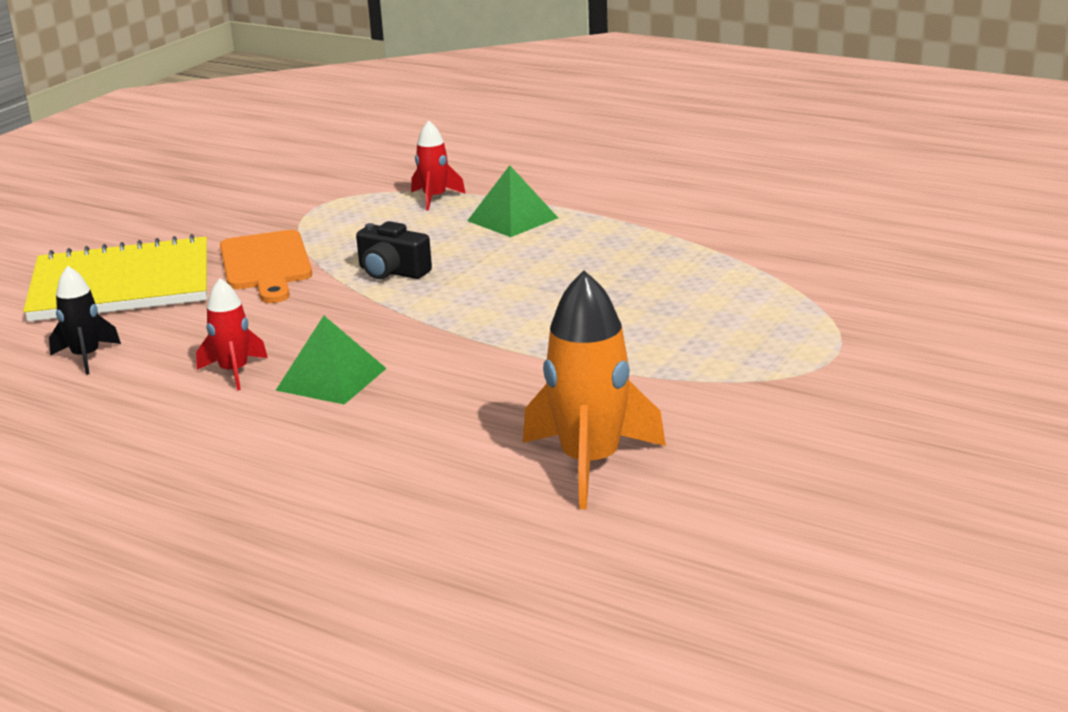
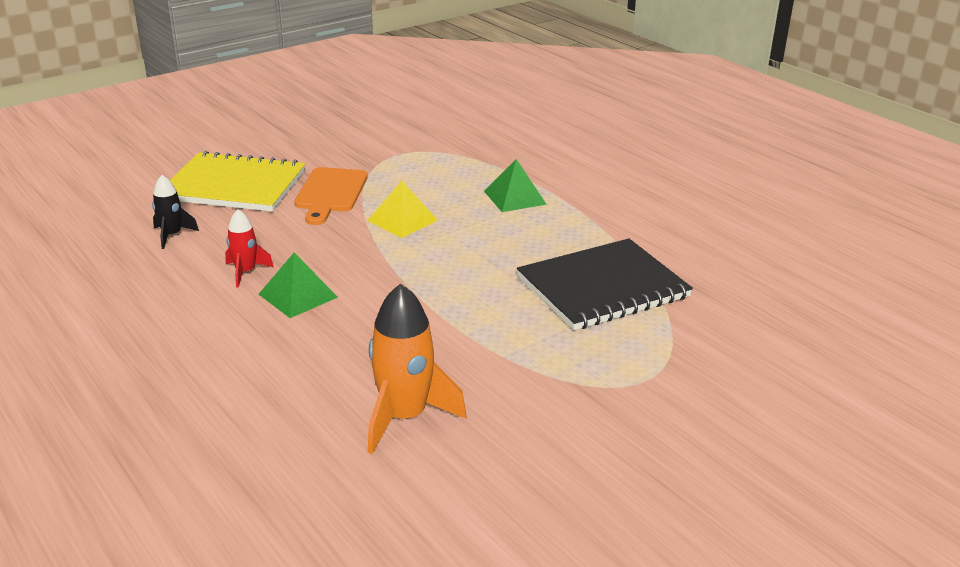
camera: 20 degrees right, 5 degrees up
(392, 272) = (402, 220): black camera -> yellow pyramid
(434, 198) = (477, 167): red rocket -> none
(703, 283) = (602, 287): none -> black notebook

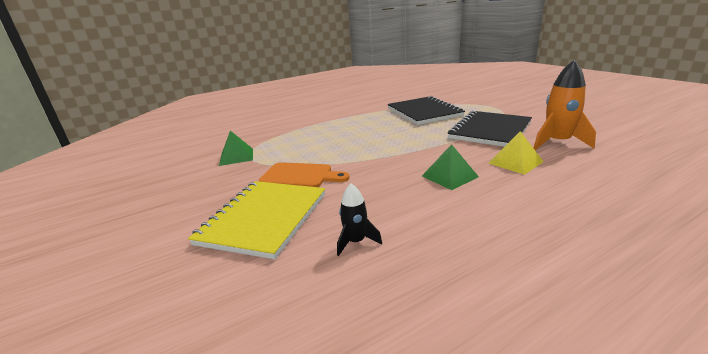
camera: 80 degrees left, 5 degrees down
(246, 272) = (421, 198): red rocket -> none
(402, 220) = (349, 152): yellow pyramid -> yellow pyramid (515, 162)
(480, 352) = (490, 131): none -> black notebook
(514, 197) = (329, 128): green pyramid -> green pyramid (236, 156)

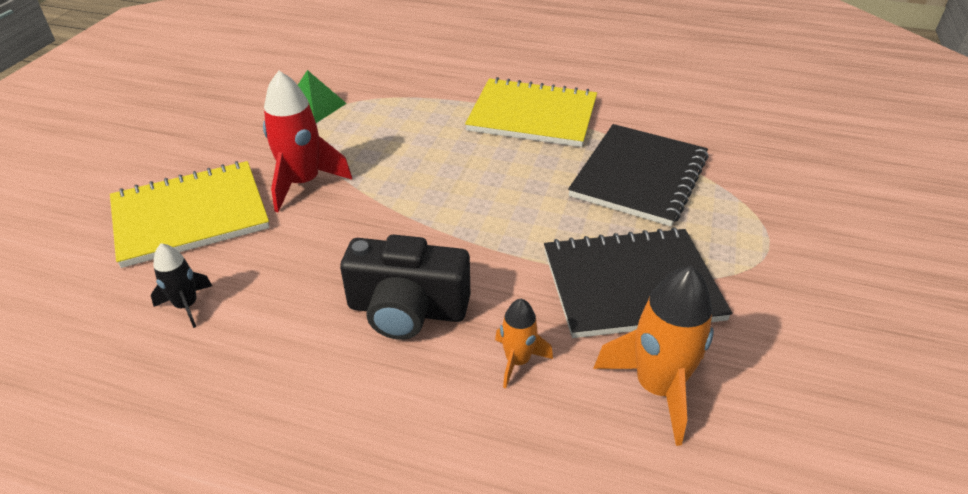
camera: 45 degrees right, 15 degrees up
(300, 176) = (303, 183): orange cutting board -> red rocket
(349, 117) = (532, 115): none -> yellow notebook
(449, 176) = (407, 310): green pyramid -> black camera
(515, 162) = (517, 361): yellow pyramid -> orange rocket

